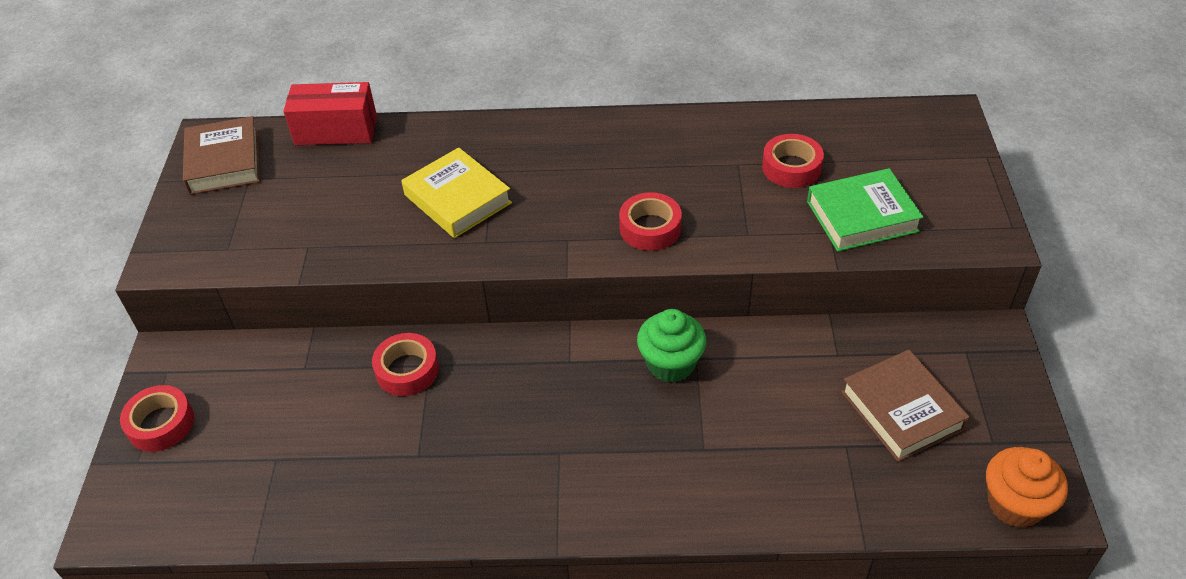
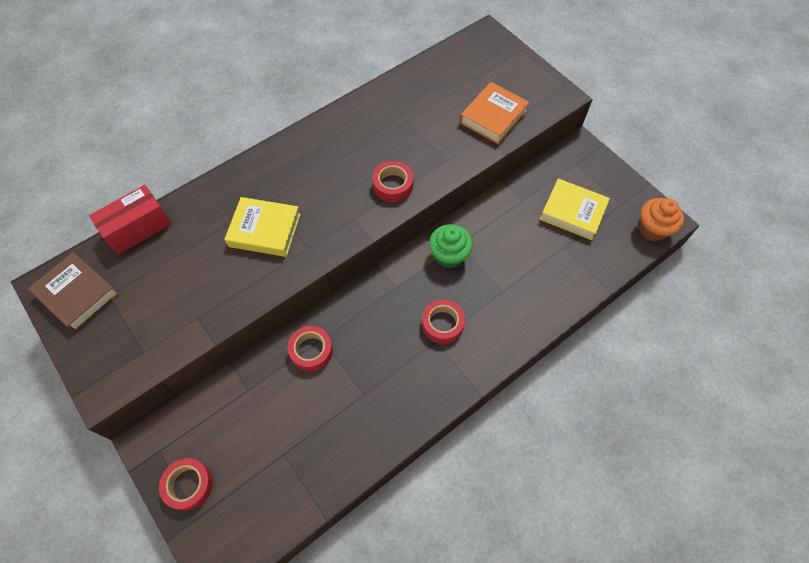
camera: 40 degrees left, 15 degrees up
(791, 167) = (435, 106): red tape -> red tape (442, 324)
(862, 216) = (493, 117): green book -> orange book
(901, 410) = (573, 212): brown book -> yellow book

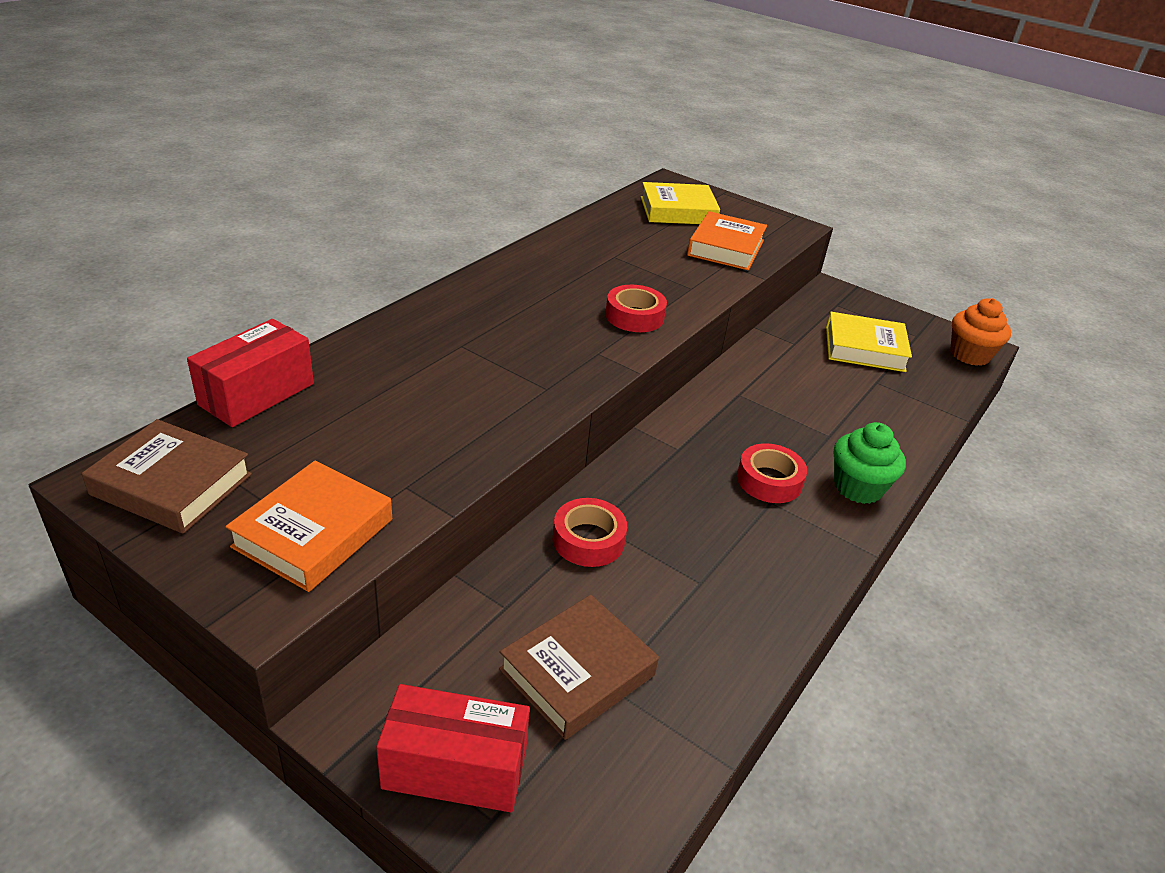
camera: 20 degrees left, 25 degrees down
(138, 344) = (313, 533): none -> orange book
(188, 485) = (455, 768): red tape -> red box
(264, 230) = (470, 376): yellow book -> yellow book (678, 211)
(270, 441) = (577, 672): none -> brown book
(449, 255) = (733, 407): green cupcake -> green cupcake (858, 487)

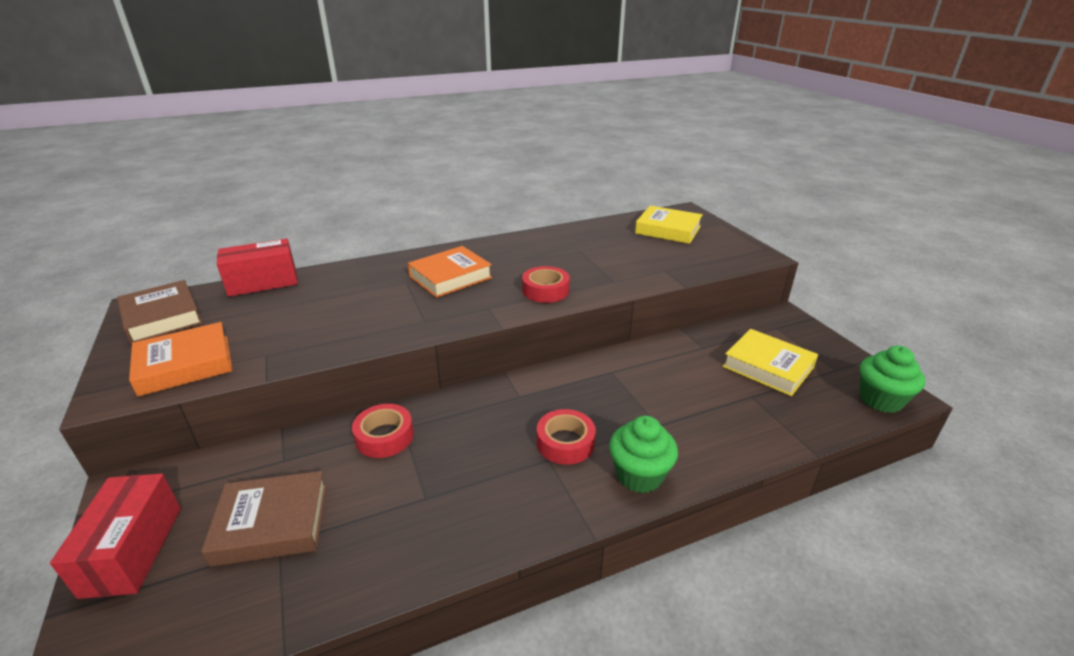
camera: 35 degrees right, 5 degrees down
(455, 768) = (132, 550): red box -> red box turned 45 degrees clockwise
(726, 248) = (677, 260): orange book -> orange book (450, 277)
(969, 355) = (880, 400): orange cupcake -> green cupcake

